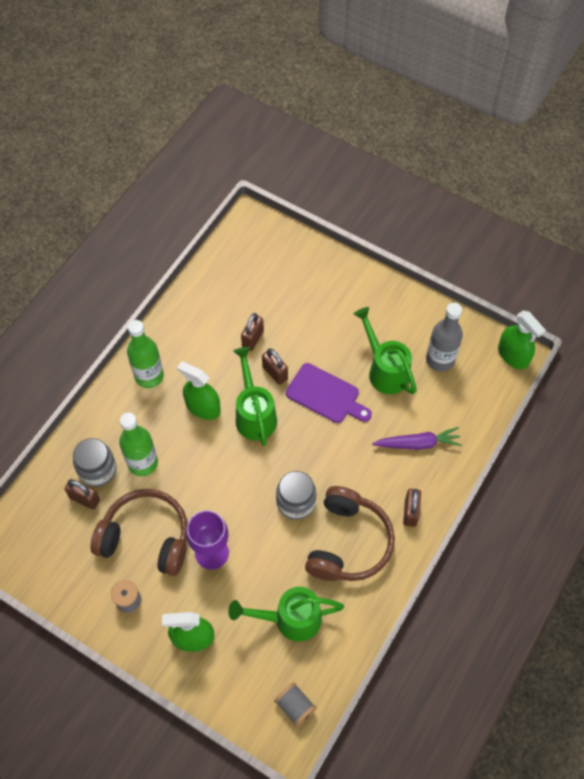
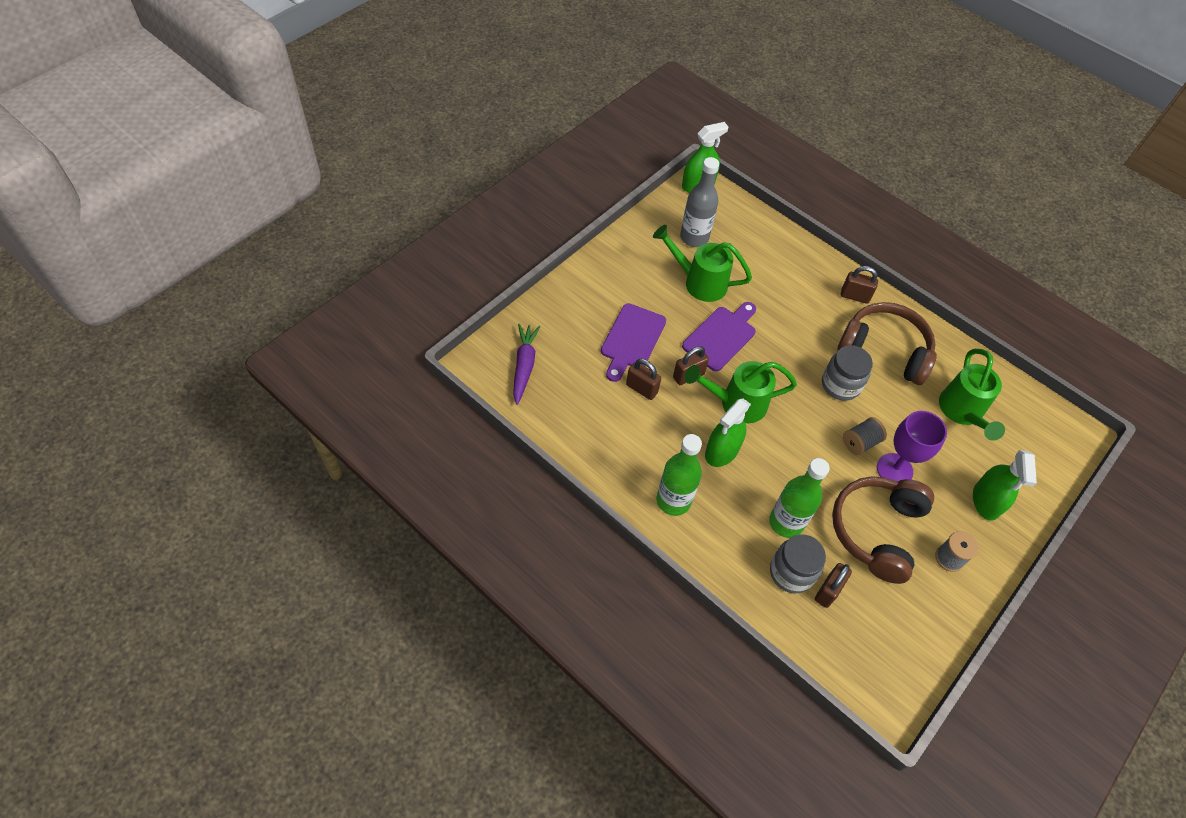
camera: 85 degrees left, 5 degrees down
(295, 706) = (1046, 424): grey spool -> grey spool (860, 442)
(303, 324) = (631, 339): none -> purple cutting board
(385, 370) = (699, 282): green watering can -> green watering can turned 45 degrees clockwise
(418, 443) = (783, 274): purple carrot -> purple carrot (524, 366)

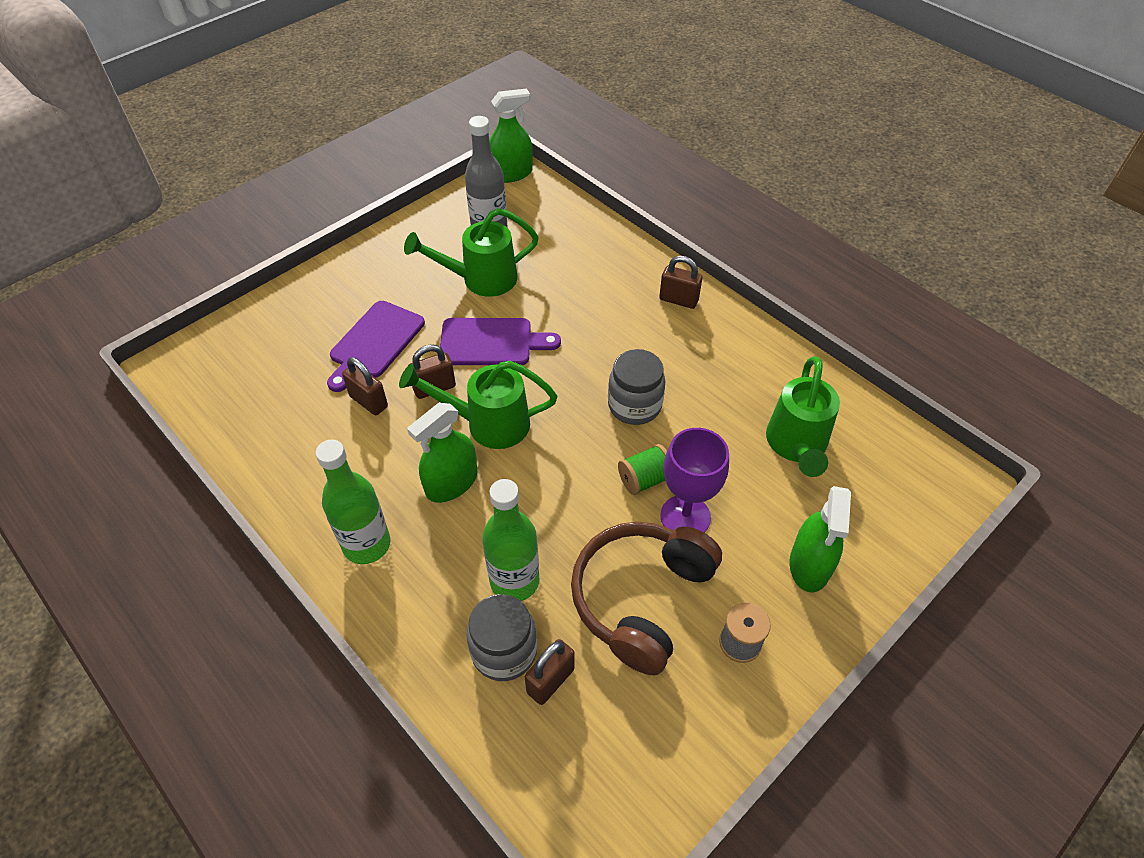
camera: 10 degrees right, 5 degrees down
(524, 366) = (228, 369): purple carrot -> none
(699, 282) = (481, 279): green watering can -> green watering can turned 45 degrees counterclockwise
(721, 336) = (491, 342): purple cutting board -> purple cutting board turned 45 degrees clockwise
(860, 442) = (644, 479): grey spool -> green spool
(884, 350) = (704, 365): brown headphones -> none

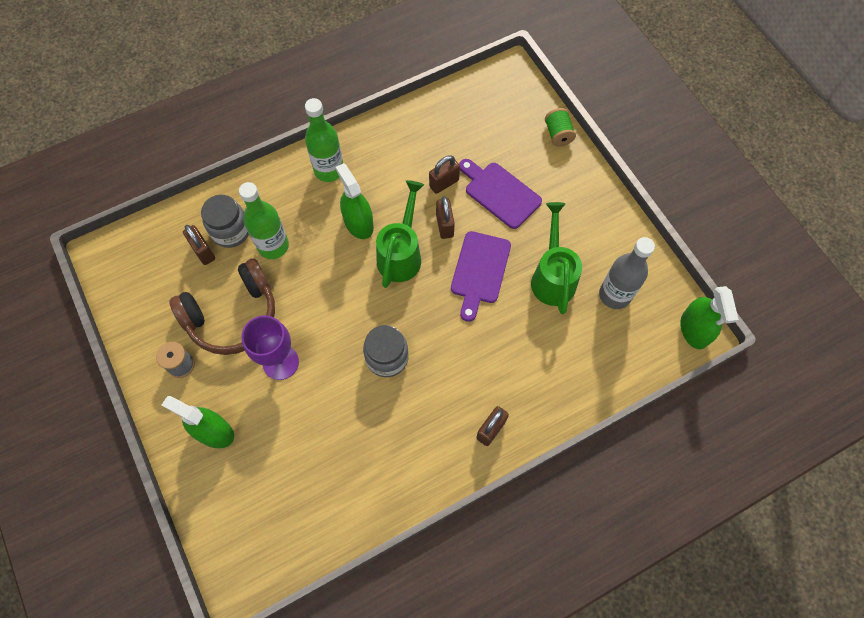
camera: 105 degrees right, 15 degrees up
(641, 599) = (233, 315): brown headphones -> brown headphones turned 105 degrees clockwise
(644, 479) = (319, 345): green spool -> green spool (558, 134)
(796, 445) = (311, 466): green watering can -> none

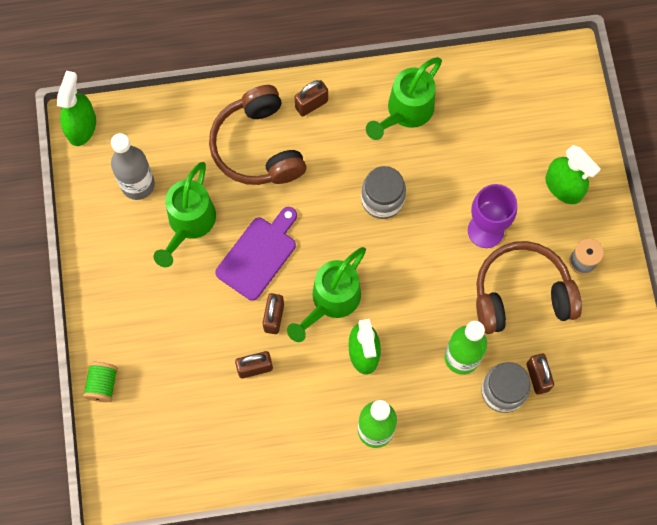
camera: 160 degrees left, 5 degrees up
(394, 455) = (406, 112): none -> green watering can
(500, 193) = (200, 335): purple cutting board -> none
(524, 368) = (258, 147): none -> brown headphones

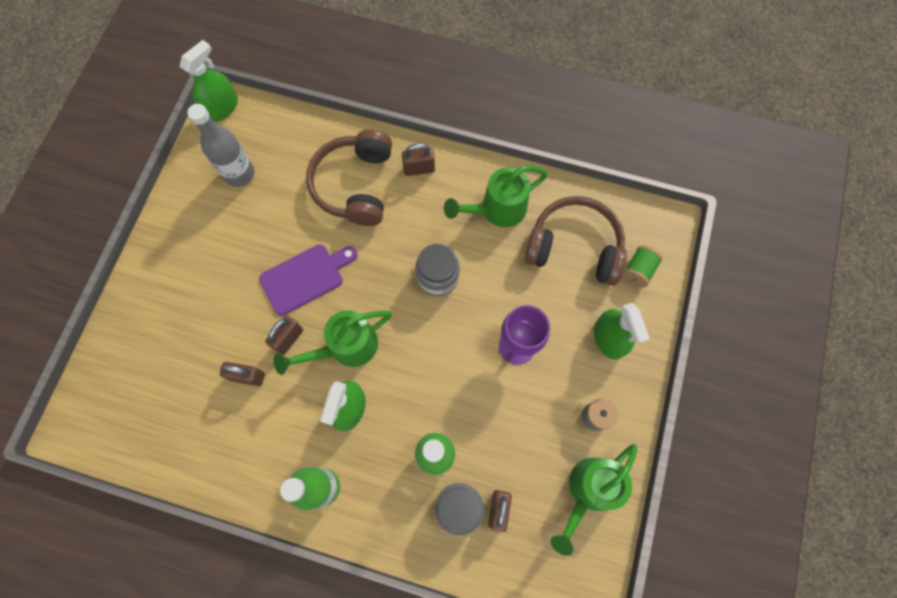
camera: 25 degrees right, 0 degrees up
(102, 384) = (113, 330): green spool -> green spool (638, 271)
(189, 223) = (262, 224): green watering can -> green watering can (588, 491)
(521, 294) = (521, 421): brown headphones -> brown headphones (574, 247)

